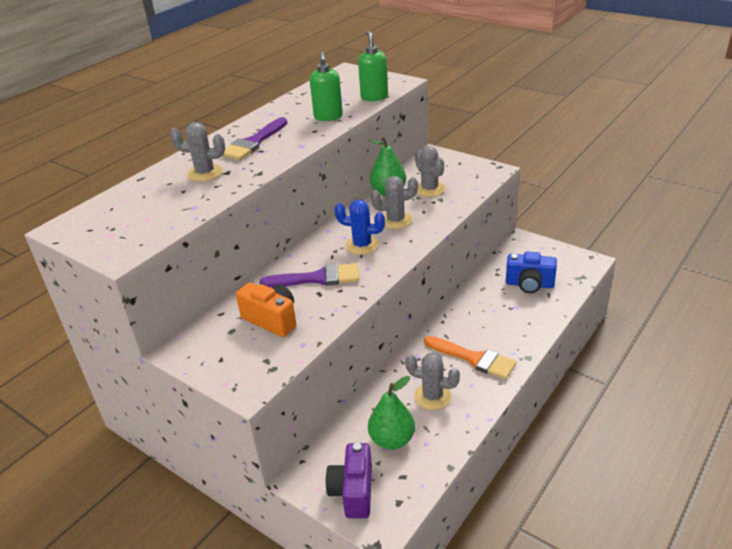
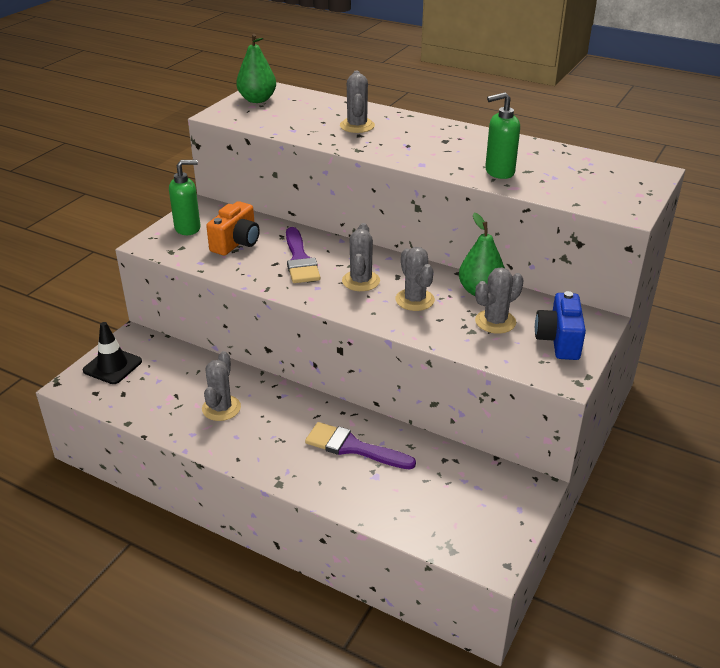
camera: 80 degrees right, 0 degrees up
(254, 142) = (425, 140): purple brush -> purple brush (353, 447)
(353, 491) = (112, 366): purple camera -> black traffic cone
(362, 245) = (361, 281): blue cactus -> grey cactus
(374, 97) = (568, 195): green soap dispenser -> green soap dispenser (188, 228)
(392, 440) = (167, 384): green pear -> green pear (257, 100)
(474, 358) = (278, 438): orange brush -> none
(529, 284) = (424, 491): blue camera -> blue camera (559, 341)

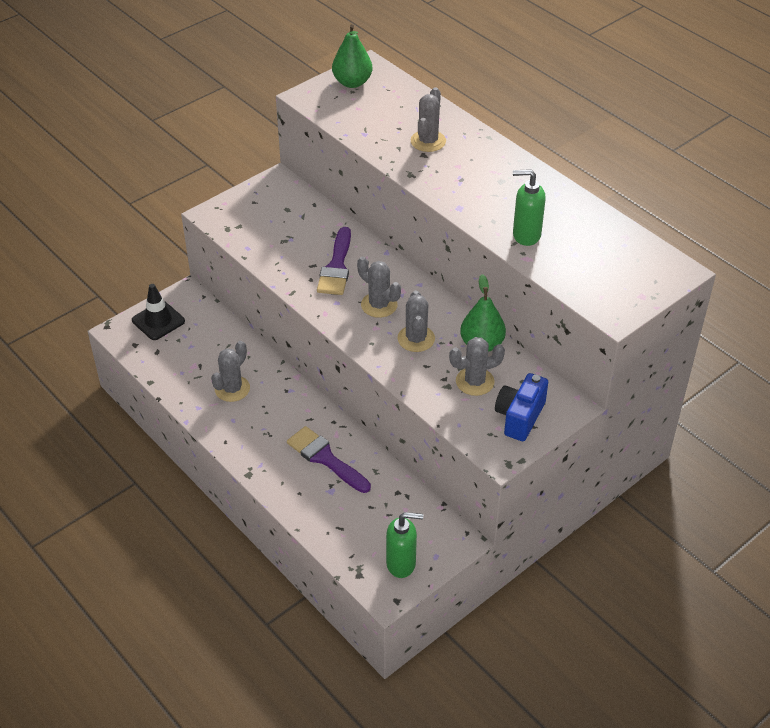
camera: 20 degrees right, 10 degrees up
(188, 228) = (253, 204): green soap dispenser -> green soap dispenser (401, 564)
(236, 243) = (289, 233): orange camera -> none
(361, 281) = (379, 305): grey cactus -> grey cactus turned 75 degrees counterclockwise

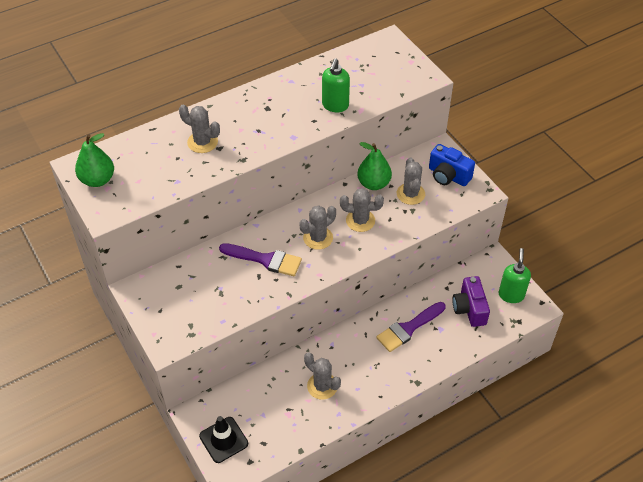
camera: 80 degrees left, 5 degrees up
(368, 519) = (469, 309): none -> purple camera

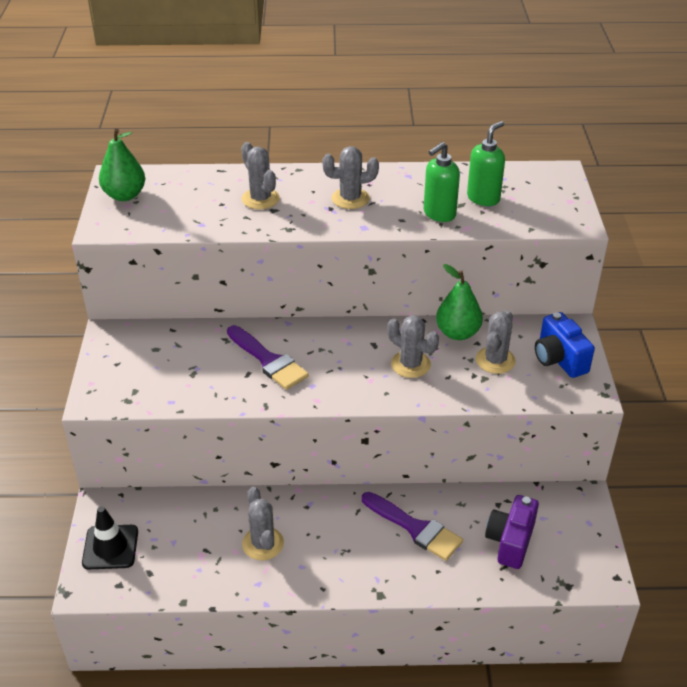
camera: 30 degrees right, 10 degrees down
(318, 238) = (346, 362): grey cactus -> grey cactus (350, 198)
(408, 328) = (415, 528): purple brush -> purple brush turned 135 degrees counterclockwise
(511, 295) = (579, 549): green soap dispenser -> green soap dispenser (483, 198)

